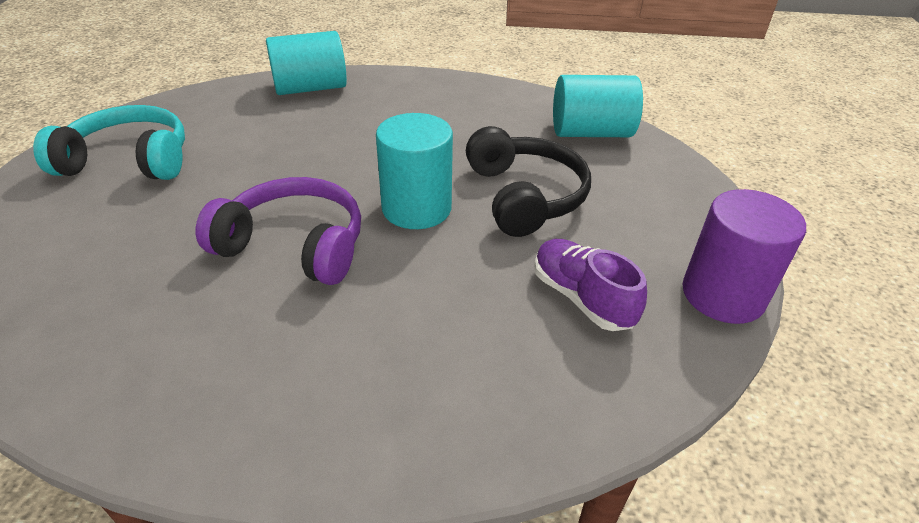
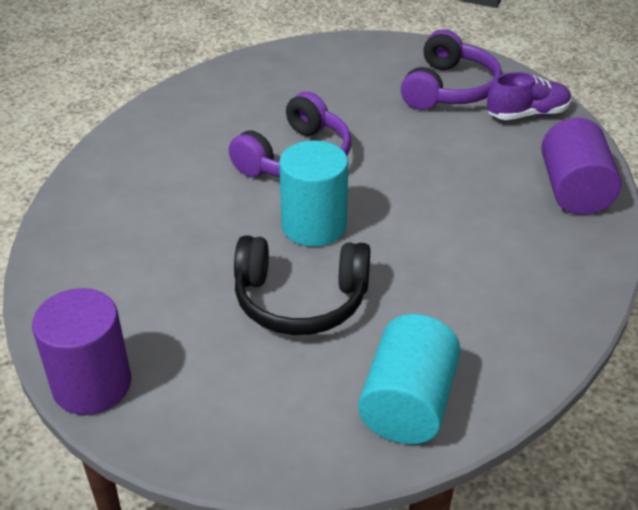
camera: 110 degrees right, 0 degrees up
(129, 161) = (449, 89): turquoise headphones -> purple headphones
(310, 88) = (574, 190): turquoise cylinder -> purple cylinder
(581, 298) = (149, 291): purple shoe -> purple shoe (527, 114)

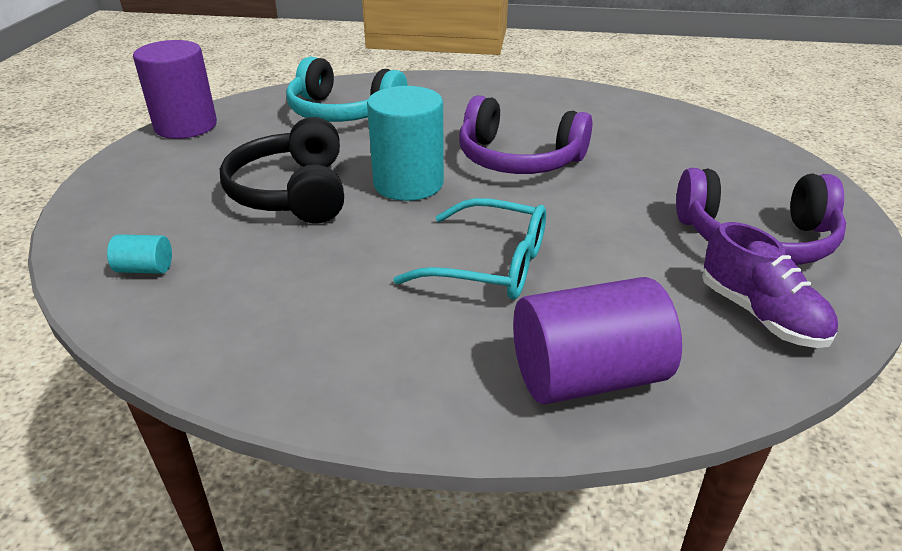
camera: 75 degrees right, 5 degrees down
(132, 250) = (343, 112): none -> turquoise headphones
(407, 403) = (145, 269): turquoise cylinder -> turquoise cylinder, size x0.44
(451, 204) = (490, 265): none -> turquoise glasses

